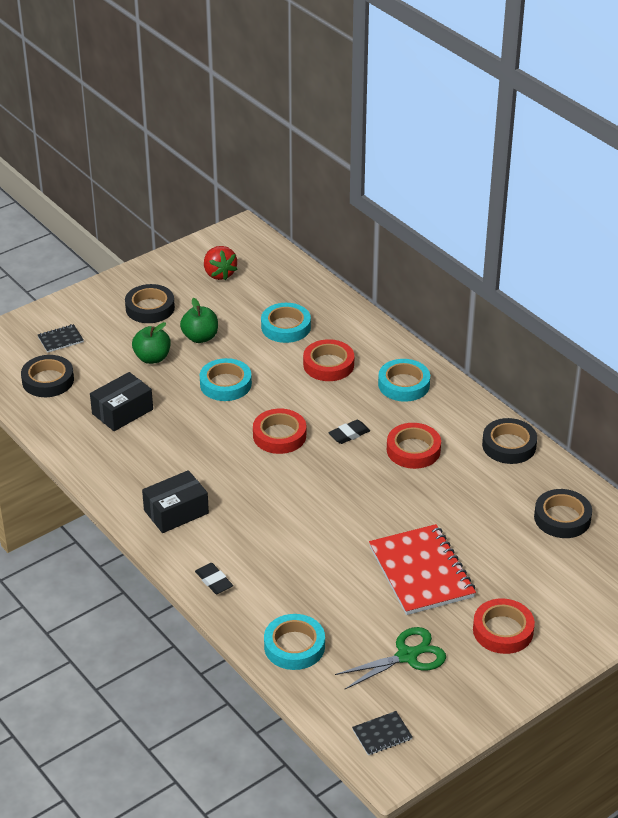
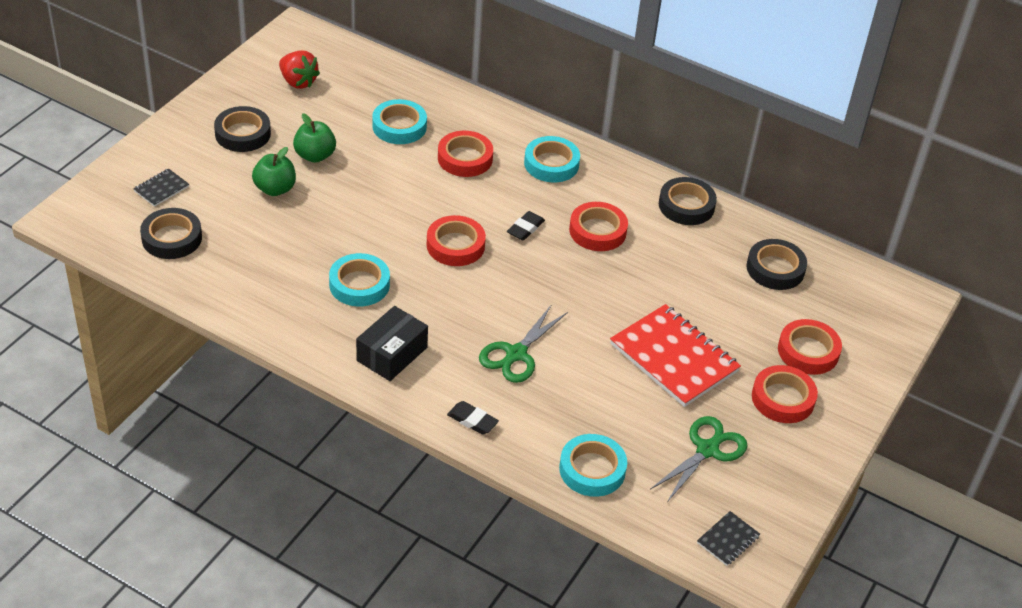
camera: 25 degrees left, 5 degrees up
(122, 411) = (274, 255): black box -> none
(225, 384) = (369, 201): turquoise tape -> turquoise tape (359, 284)
(281, 536) = (516, 354): none -> green scissors
(551, 596) = (808, 351): none -> red tape

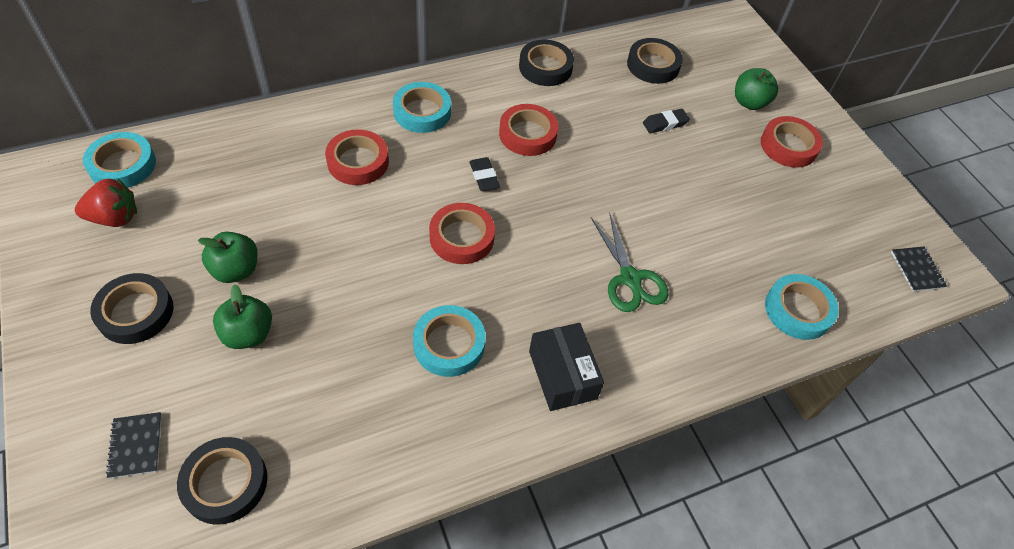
camera: 55 degrees left, 10 degrees up
(399, 126) = (267, 180): turquoise tape -> turquoise tape (122, 165)
(472, 420) = (690, 362): black eraser -> black eraser (665, 124)
(674, 358) = (705, 179): red notebook -> none
(707, 450) = (816, 222): green scissors -> none
(808, 351) = (749, 102): red tape -> green apple

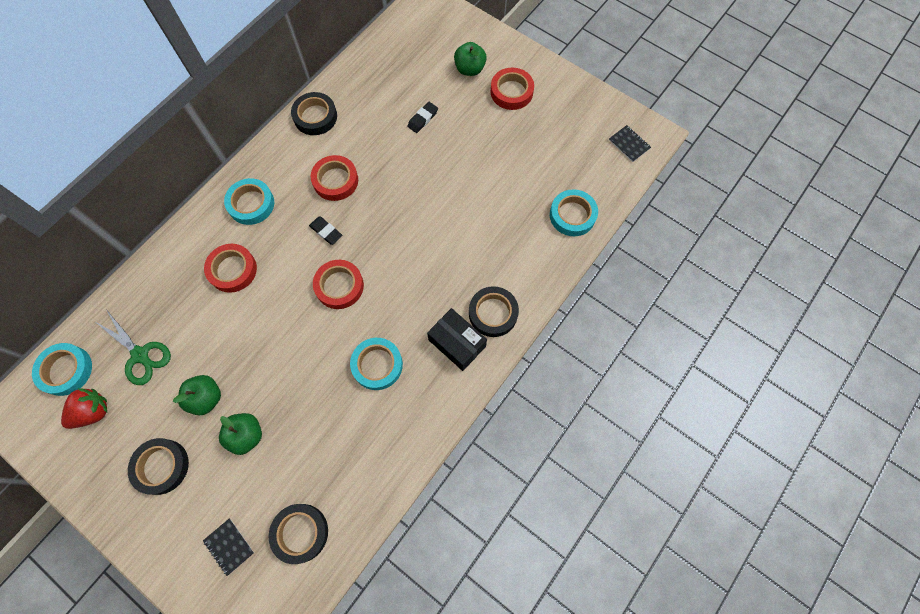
camera: 25 degrees left, 15 degrees up
(630, 278) = (462, 252): green scissors -> green scissors (140, 355)
(653, 65) = (389, 73): black tape -> black tape (493, 313)

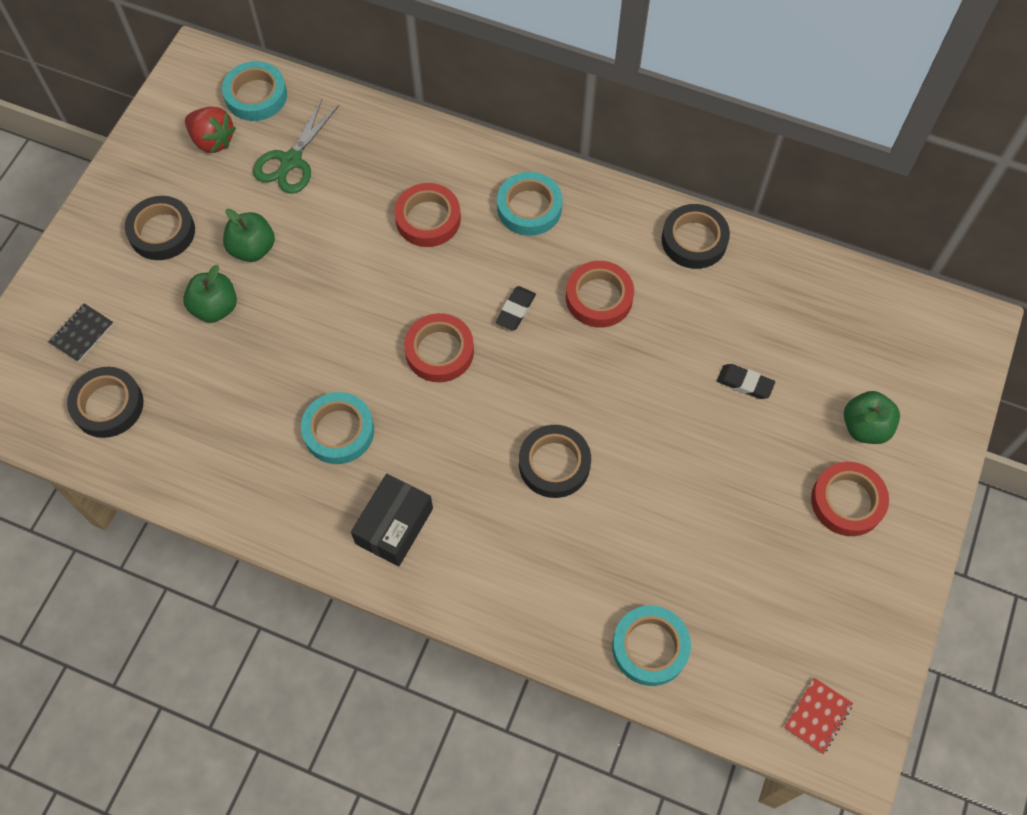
camera: 75 degrees right, 5 degrees down
(493, 313) = (452, 564): black tape -> black tape (554, 464)
(629, 144) = (817, 716): black notebook -> red notebook

